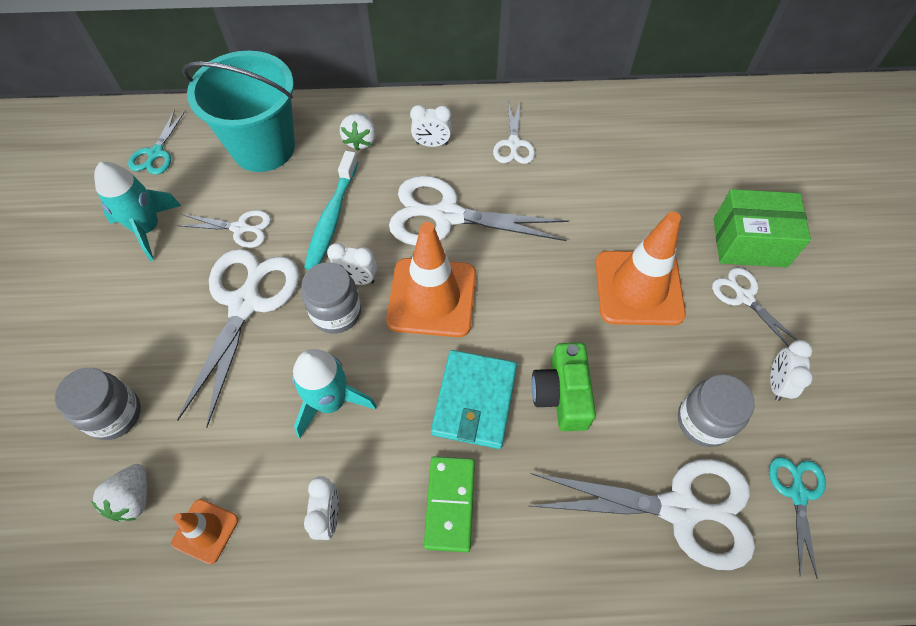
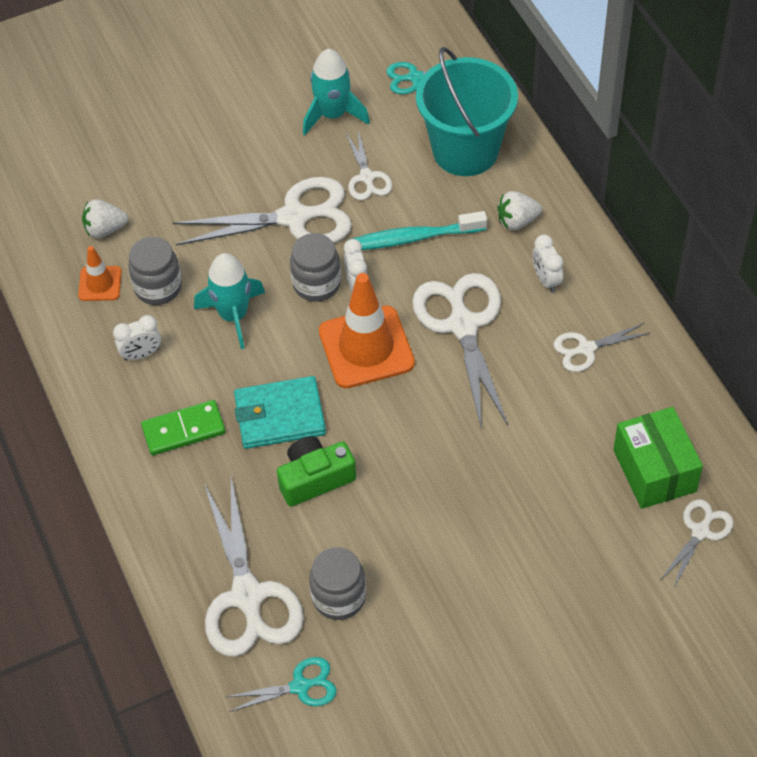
camera: 70 degrees right, 5 degrees down
(114, 414) = (161, 184): grey jar -> grey jar (158, 287)
(638, 288) = (459, 509): orange traffic cone -> none
(744, 297) = (495, 604): white scissors -> white scissors (700, 531)
(749, 242) = (568, 597): green box -> green box (654, 470)
(776, 383) = (407, 651): white clock -> none

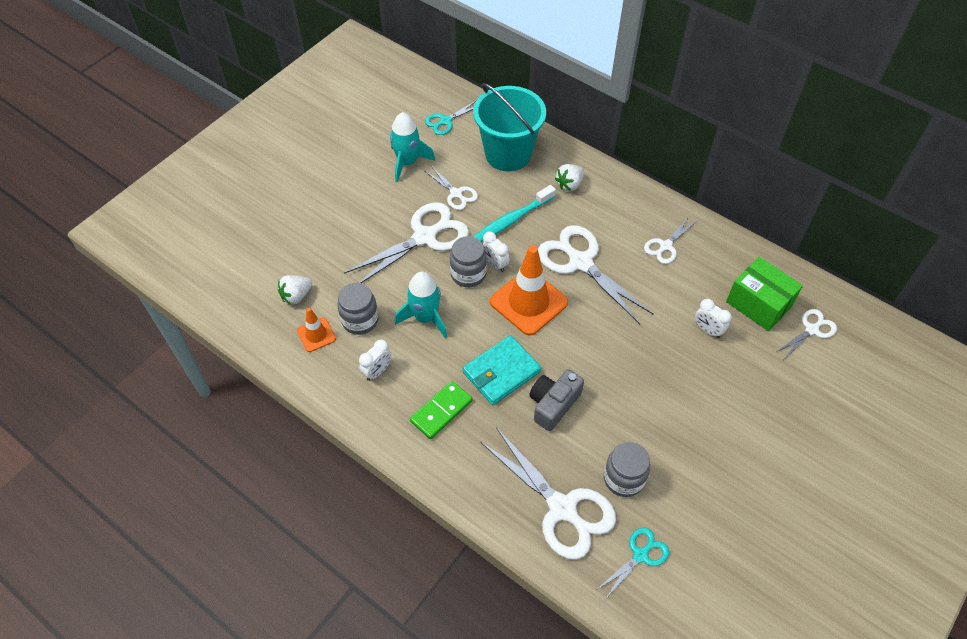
camera: 30 degrees left, 0 degrees up
(315, 478) = (553, 404): green camera -> grey camera
(546, 280) = (612, 213): white clock -> white clock (707, 330)
(700, 531) = (811, 329): white scissors -> white scissors turned 45 degrees clockwise

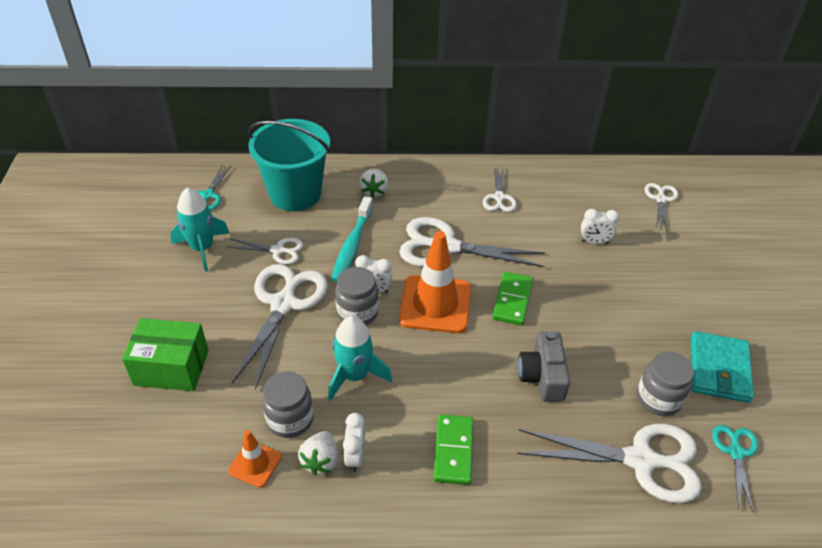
camera: 40 degrees left, 10 degrees down
(296, 296) = (196, 439): white strawberry -> white strawberry (320, 461)
(501, 372) = (471, 378): turquoise wallet -> turquoise wallet (719, 369)
(589, 335) = (512, 300): none -> green domino
(758, 304) = (608, 202): green box -> green box (171, 368)

